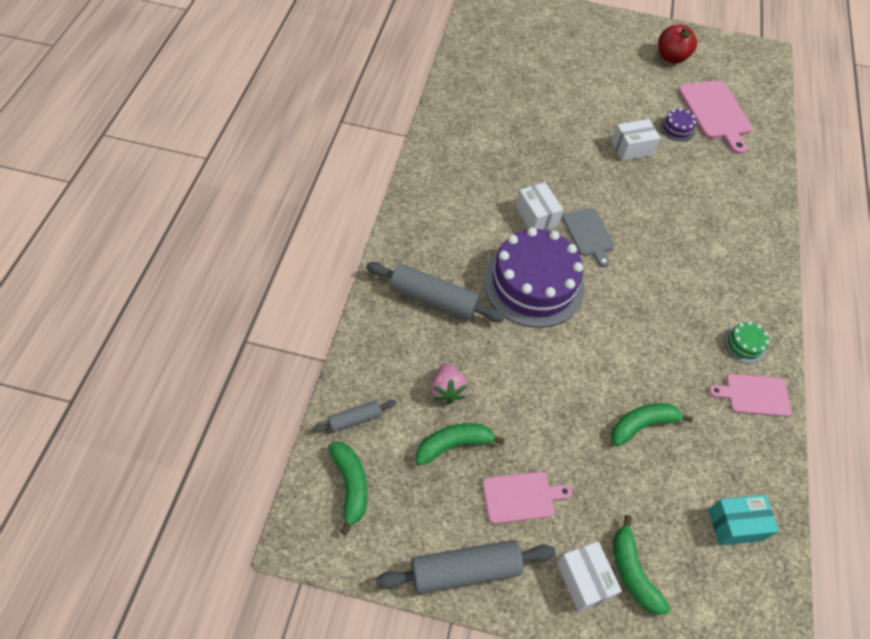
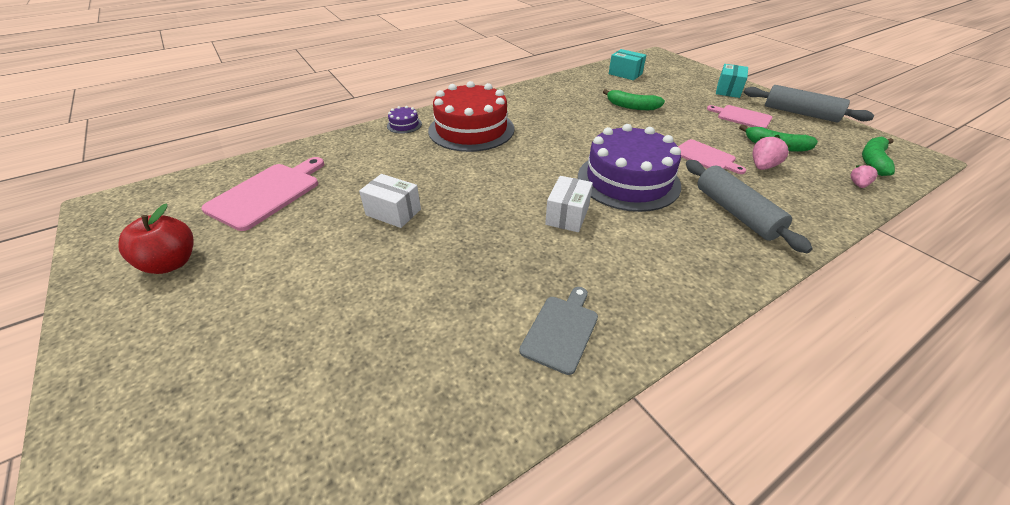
camera: 130 degrees left, 15 degrees down
(355, 419) = (858, 184): grey rolling pin -> pink strawberry
(584, 580) = (728, 90): white box -> turquoise box
(589, 234) = (537, 182): grey cutting board -> grey cutting board (561, 330)
(632, 572) = (698, 83): green banana -> none
(677, 128) = (324, 203): purple cake -> purple cake (404, 125)
(714, 263) = (471, 129): none -> red cake
(744, 344) = (520, 101): green cake -> none
(754, 395) = (548, 90): pink cutting board -> pink cutting board (706, 157)

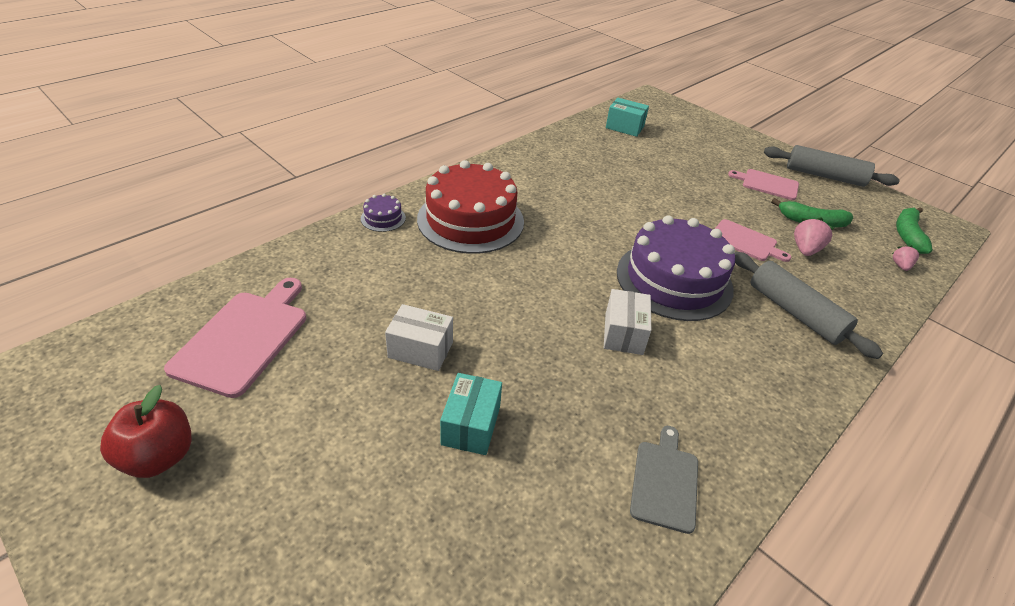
camera: 15 degrees left, 0 degrees up
(632, 106) = (646, 175): green banana -> none
(728, 90) = (743, 147): turquoise box -> turquoise box (471, 425)

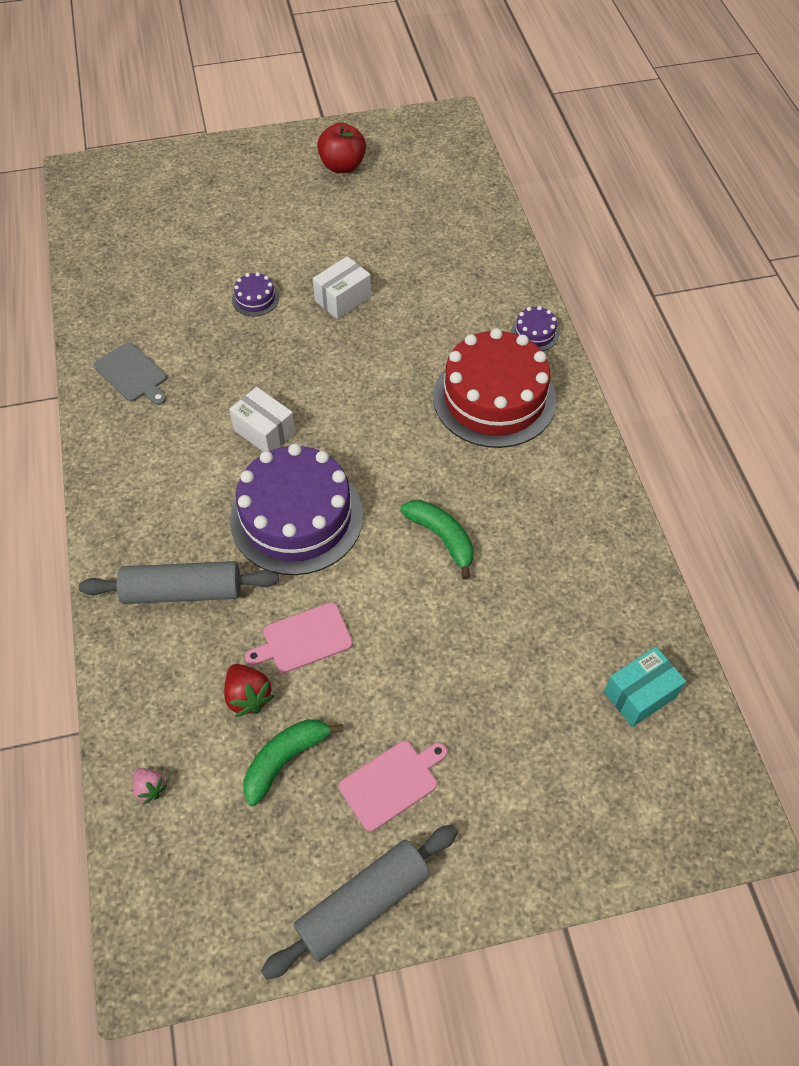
camera: 125 degrees right, 15 degrees up
(244, 338) = (421, 214): pink cutting board -> none
(471, 425) = (255, 299): turquoise box -> purple cake
(805, 250) = (248, 696): pink strawberry -> red strawberry
(907, 235) = (181, 873): green banana -> green banana (442, 538)

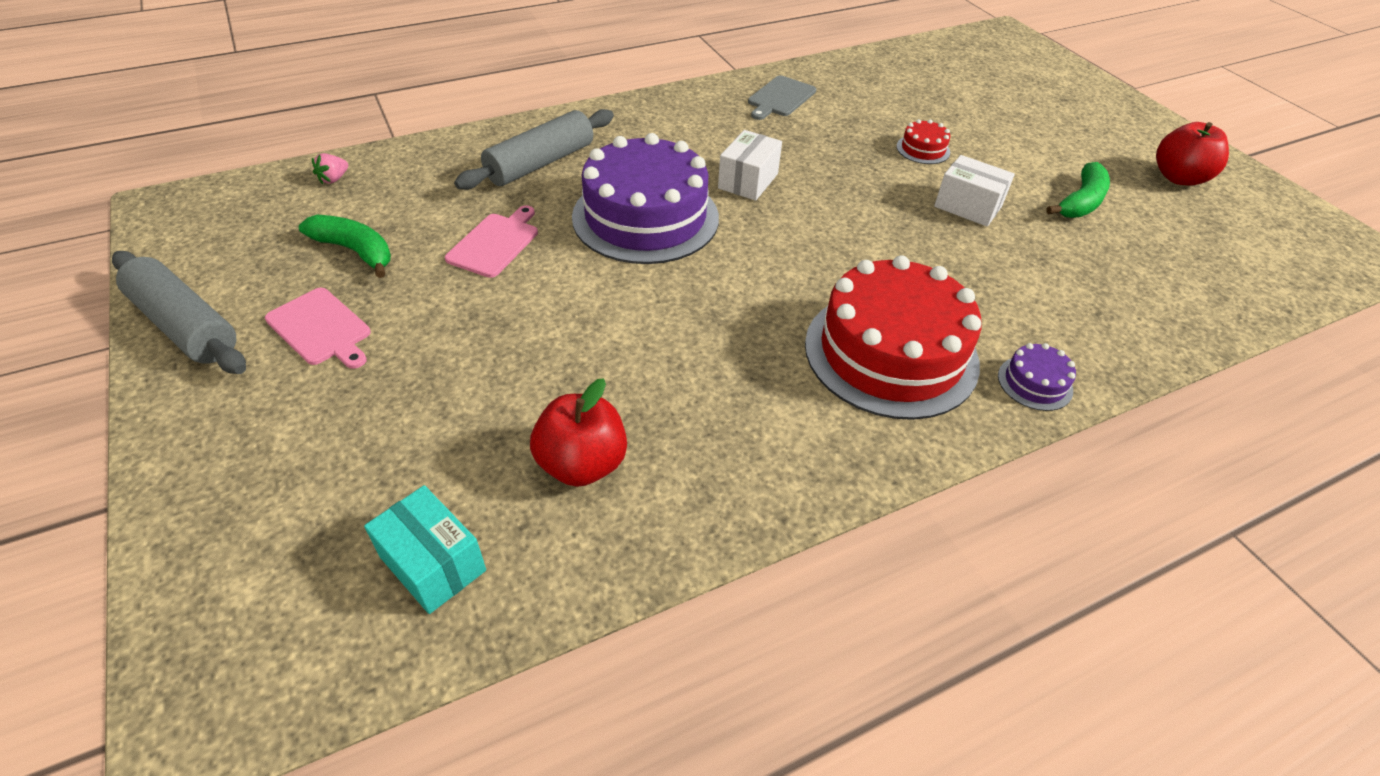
camera: 75 degrees right, 10 degrees down
(183, 591) = (540, 163): grey rolling pin -> grey rolling pin turned 60 degrees clockwise
(248, 696) = (427, 218): red strawberry -> none
(255, 299) = (923, 149): purple cake -> red cake
(303, 639) = (495, 243): pink cutting board -> pink cutting board turned 60 degrees clockwise
(442, 538) = (649, 329): green banana -> green banana (1081, 202)
(568, 599) = (582, 464): none -> red apple

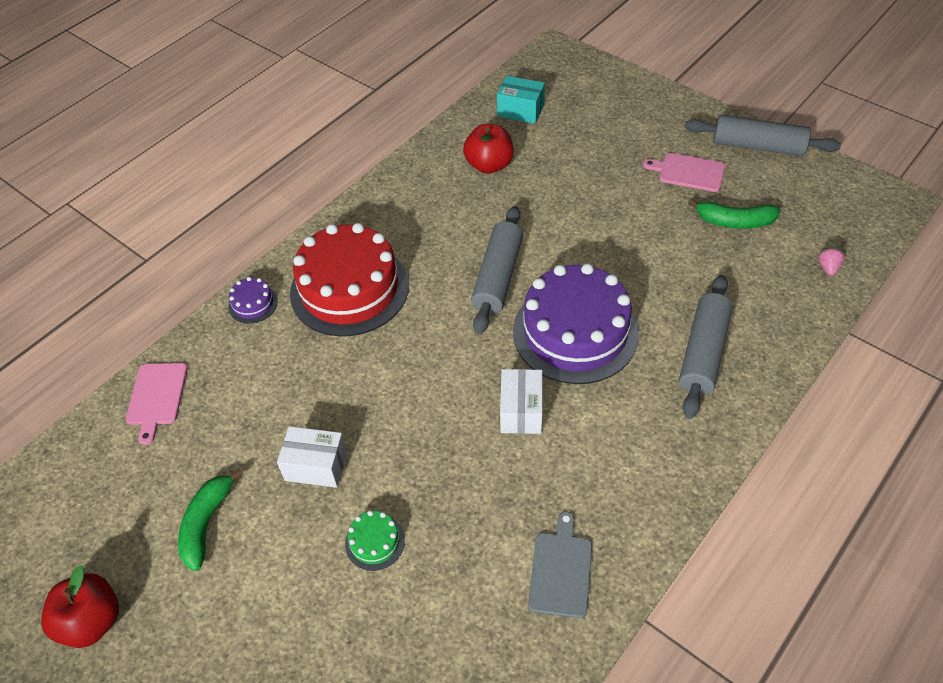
camera: 160 degrees right, 5 degrees up
(495, 243) = (657, 264): pink cutting board -> pink cutting board (157, 397)
(689, 297) = (497, 277): none -> grey rolling pin
(923, 149) = (375, 542): red cake -> green cake

